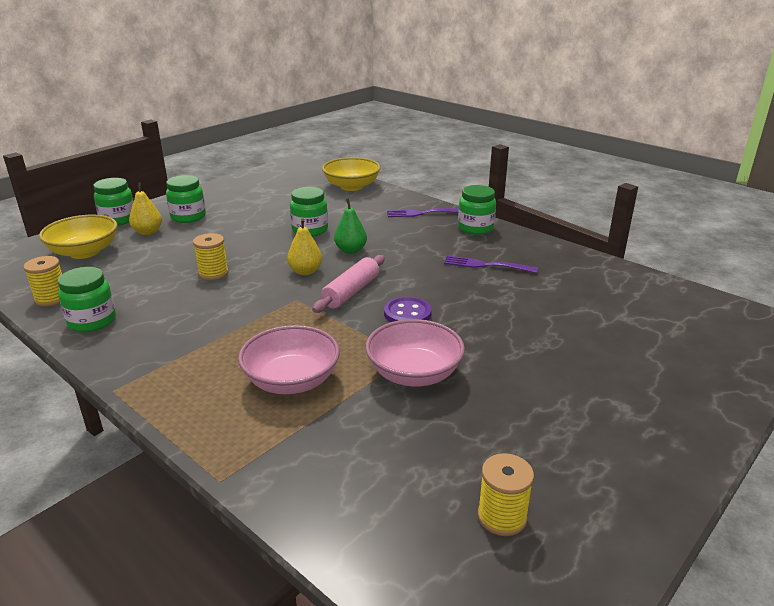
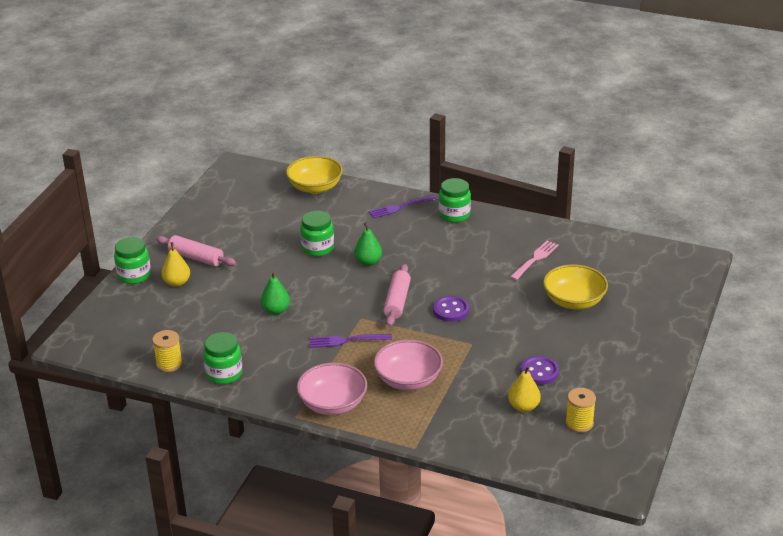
camera: 20 degrees left, 5 degrees up
(84, 252) = (144, 316): yellow bowl -> yellow bowl (574, 301)
(188, 217) = (196, 258): green jar -> pink rolling pin
(213, 273) = (276, 310): yellow spool -> green pear
(305, 271) = (348, 291): yellow pear -> yellow pear (523, 407)
(414, 374) = (483, 354): pink bowl -> pink bowl (333, 404)
(479, 416) = (539, 372): none -> purple button
(487, 265) = (483, 252): purple fork -> purple fork (347, 340)
(546, 283) = (535, 259): none -> pink fork

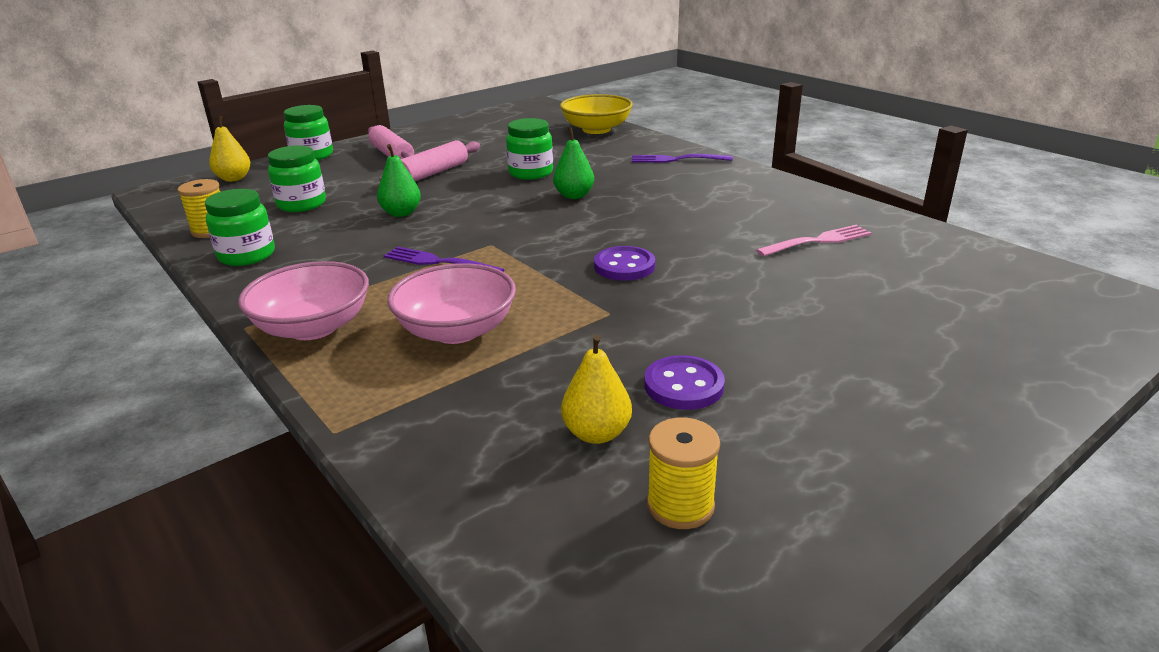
camera: 30 degrees right, 5 degrees down
(177, 283) = (341, 169): yellow pear -> yellow pear (234, 179)
(397, 301) = (560, 239): pink rolling pin -> pink rolling pin (433, 173)
(454, 215) = (740, 177): green jar -> green jar (302, 204)
(574, 301) = (841, 304): yellow bowl -> none

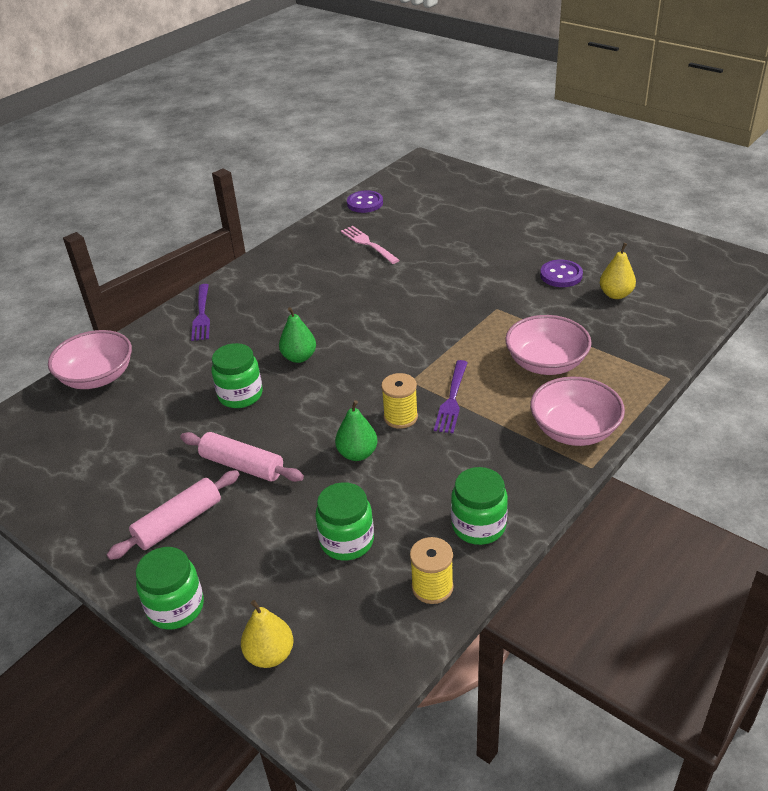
camera: 100 degrees left, 10 degrees up
(596, 129) = (97, 377): yellow bowl -> pink bowl
(624, 266) = (429, 312): purple button -> purple button (365, 203)
(680, 505) = (649, 267): yellow spool -> yellow spool (400, 417)

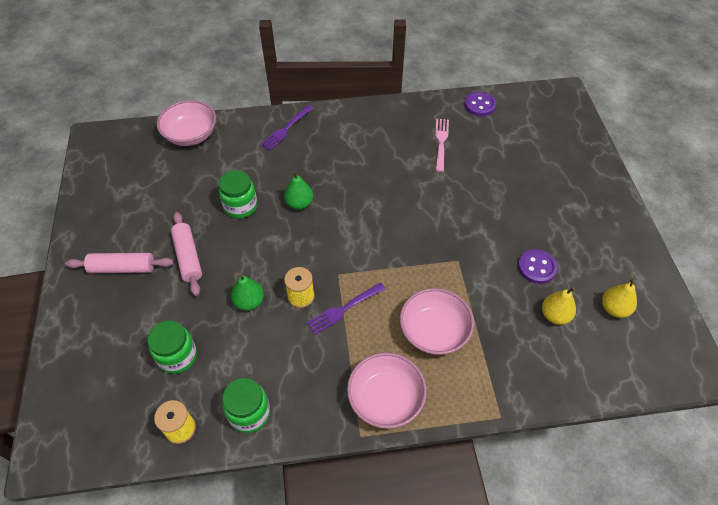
camera: 40 degrees right, 15 degrees up
(176, 607) = (66, 320): green jar -> none
(270, 654) = (70, 391): yellow pear -> yellow pear (614, 309)

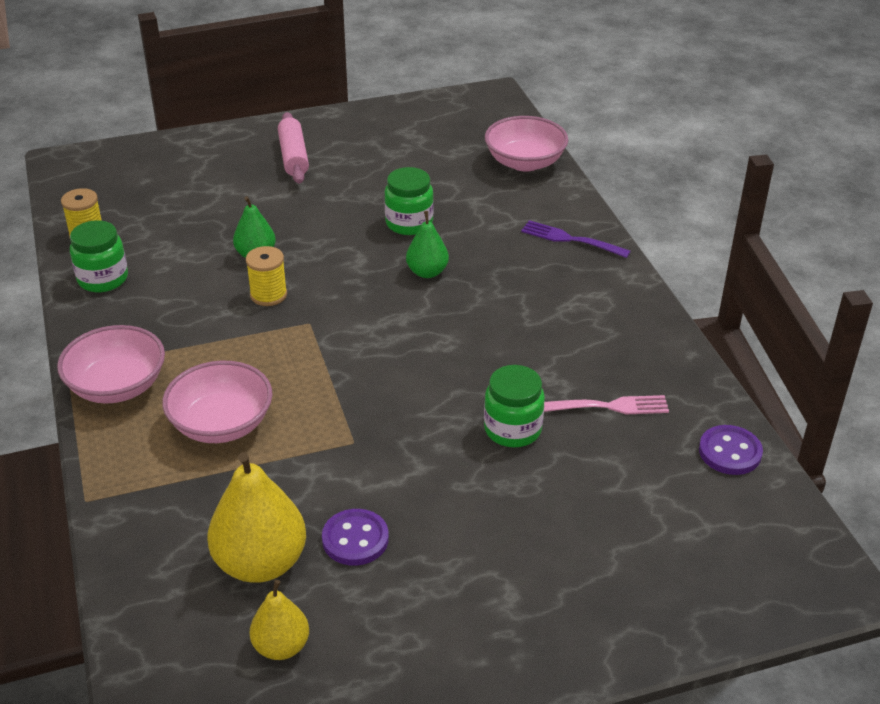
camera: 80 degrees right, 15 degrees down
(177, 356) = (176, 216): green jar -> green jar (512, 429)
(188, 257) = (317, 198): pink rolling pin -> none
(344, 309) = (253, 335): purple fork -> none
(555, 315) = (260, 563): yellow pear -> yellow pear, size x1.74

